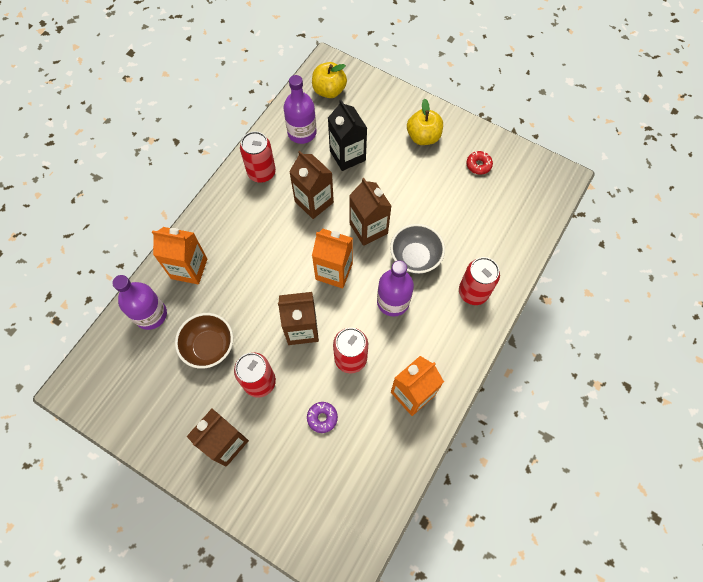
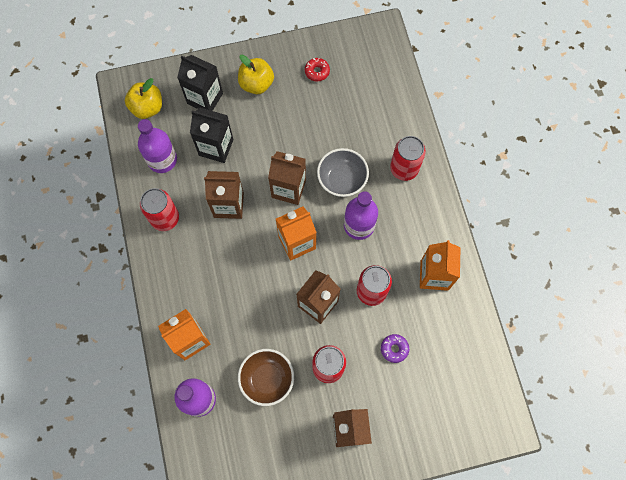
camera: 45 degrees left, 5 degrees up
(375, 116) = (205, 98): none -> black carton

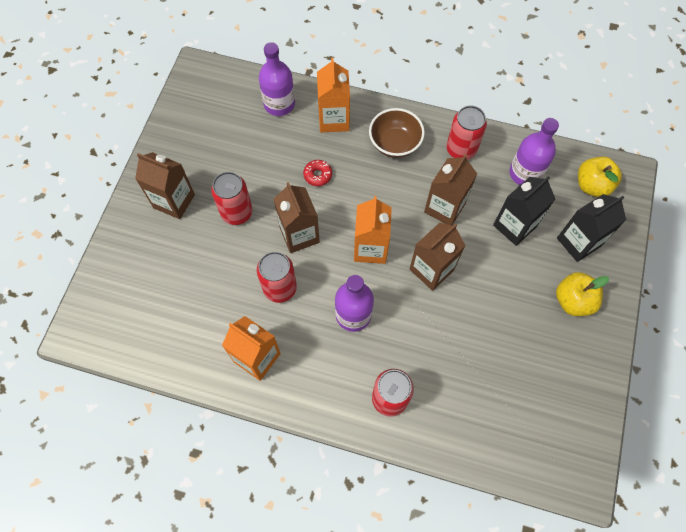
camera: 120 degrees right, 5 degrees down
(267, 379) = (261, 160): brown bowl -> brown bowl (395, 144)
(317, 71) = (559, 373): red donut -> red donut (318, 175)
(342, 180) = (412, 326): grey bowl -> none
(394, 349) = (214, 277): purple donut -> none

